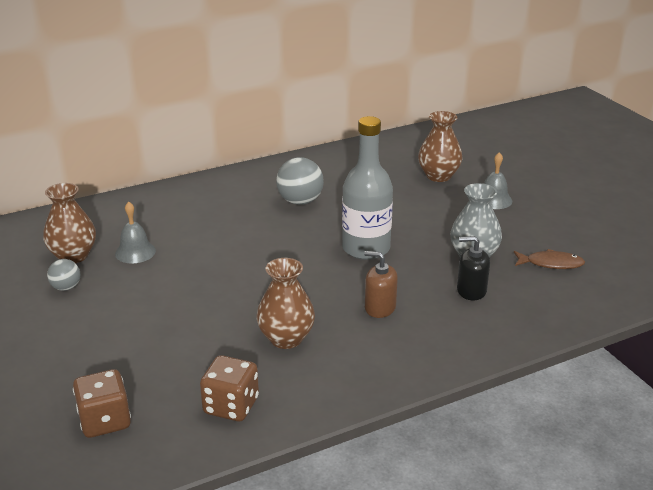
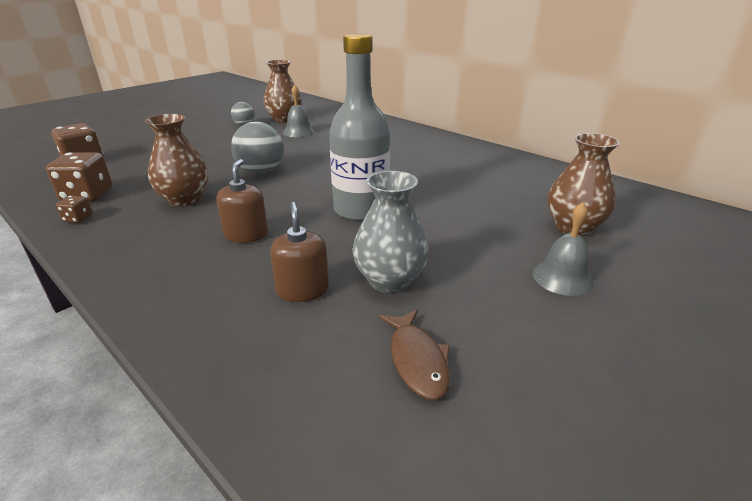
camera: 70 degrees right, 0 degrees up
(292, 406) = (78, 219): none -> brown dice
(300, 201) = (426, 167): grey ball -> grey ball (261, 171)
(471, 290) = (302, 290): black soap dispenser -> brown soap dispenser

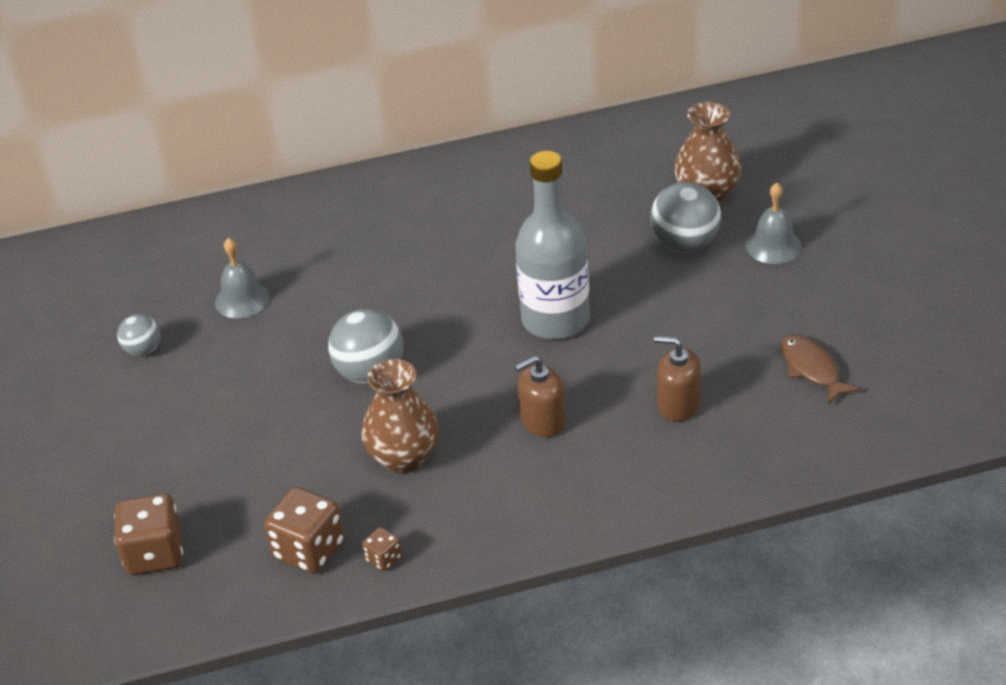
camera: 55 degrees left, 10 degrees up
(246, 234) = (542, 421): brown soap dispenser -> brown soap dispenser turned 60 degrees counterclockwise
(284, 119) = (161, 299): brown vase -> none
(390, 280) = (704, 346): grey vase -> none
(417, 360) = (811, 369): brown fish -> brown fish turned 135 degrees counterclockwise
(503, 235) = (685, 244): none -> grey ball

